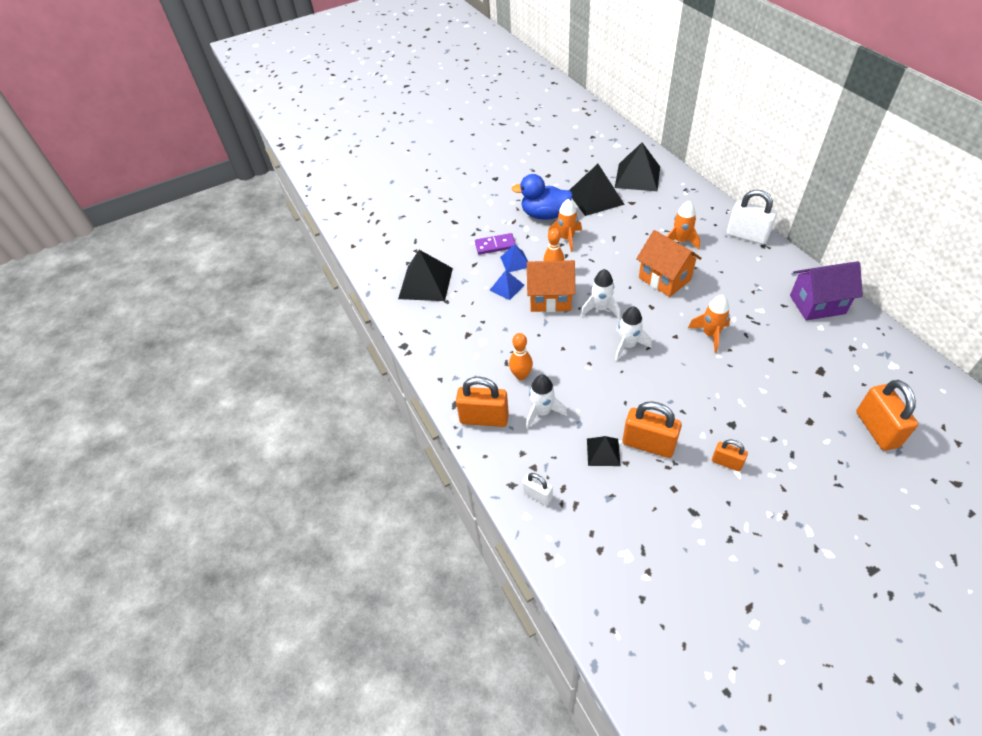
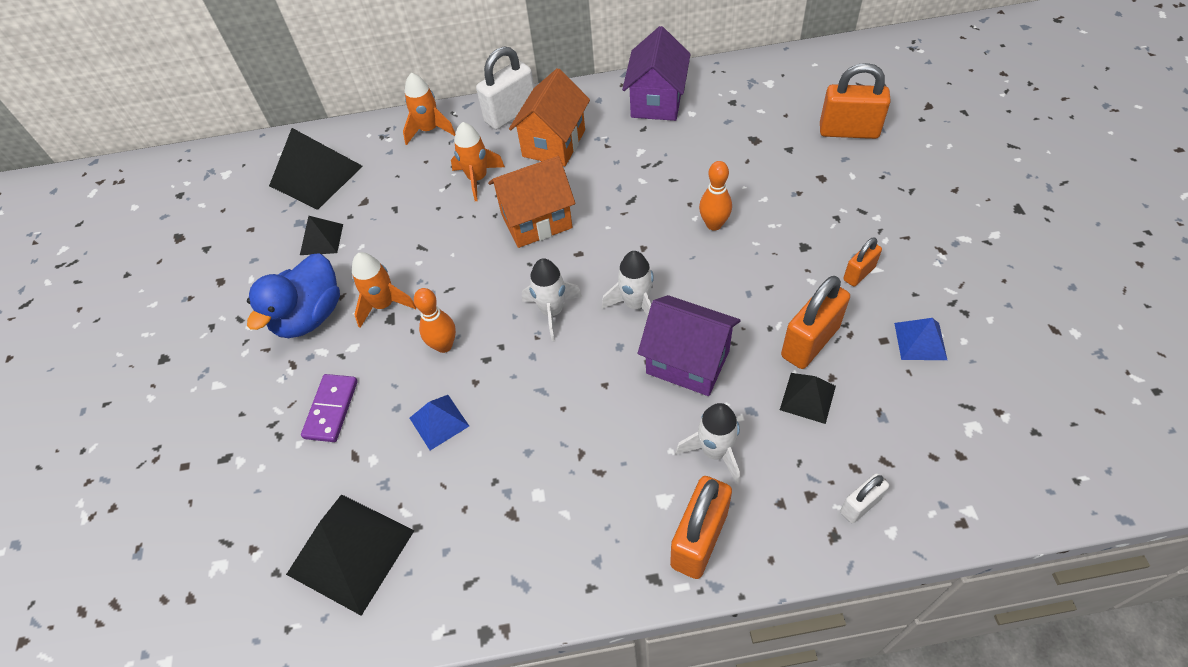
camera: 70 degrees left, 5 degrees up
(515, 262) = (389, 391): blue pyramid -> blue pyramid (920, 341)
(521, 375) = (634, 458): orange bowling pin -> orange bowling pin (714, 224)
(550, 299) = (498, 368): orange house -> orange house (554, 143)
(595, 198) = (321, 239): black pyramid -> black pyramid, size x0.53
(598, 383) = (687, 362): none -> purple house
(710, 335) = (657, 212): orange rocket -> orange rocket (429, 130)

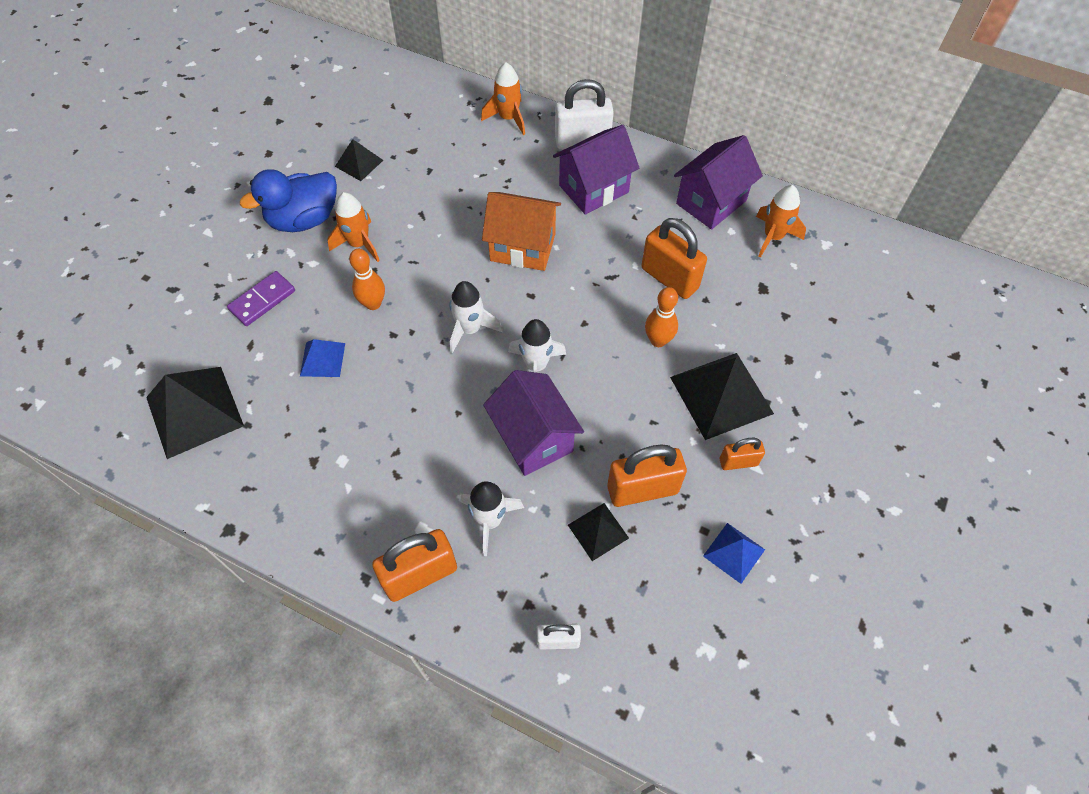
camera: 30 degrees right, 5 degrees up
(316, 176) = (396, 107): black pyramid -> black pyramid (721, 395)
(478, 179) = (509, 183): orange rocket -> orange rocket (773, 237)
(554, 143) = (593, 189): orange house -> purple house
(848, 131) = (855, 332): orange padlock -> orange padlock (669, 278)

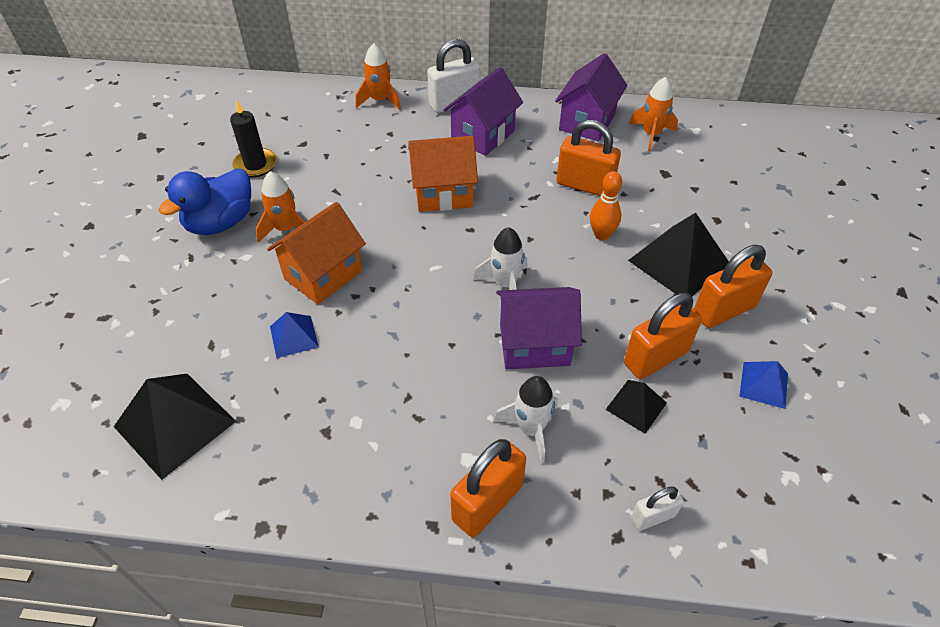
camera: 20 degrees left, 10 degrees down
(262, 300) = (207, 302): purple domino -> none
(359, 163) = (255, 165): black pyramid -> black candle
(373, 304) = (323, 275): orange bowling pin -> orange house
(470, 329) = (428, 271): white rocket -> none
(533, 438) = (534, 345): purple house -> purple house turned 45 degrees counterclockwise
(738, 462) = (724, 310): orange padlock -> orange padlock, size x1.80

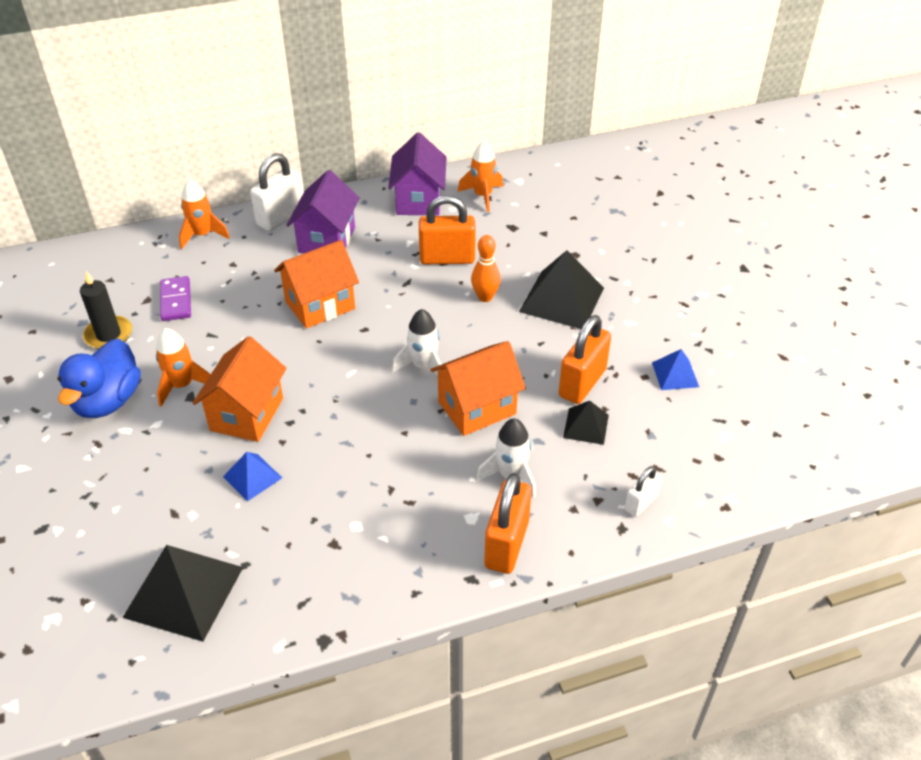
camera: 25 degrees left, 5 degrees down
(325, 152) = (176, 301): none -> purple domino
(534, 345) = (477, 408): purple house -> orange house
(724, 310) = (617, 327): orange padlock -> none

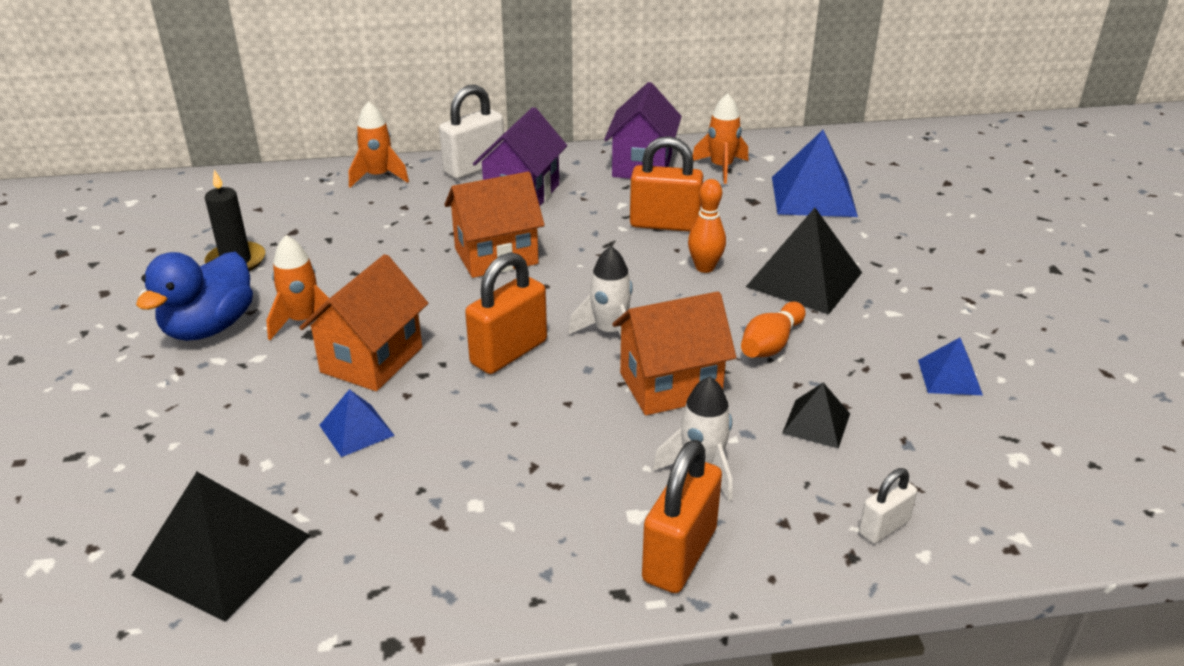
camera: 10 degrees right, 10 degrees down
(176, 301) = (326, 236): purple domino -> none
(545, 362) = (770, 344): none -> orange bowling pin
(559, 217) = (813, 196): none -> blue pyramid
(582, 383) = (818, 373): orange padlock -> orange padlock (509, 352)

